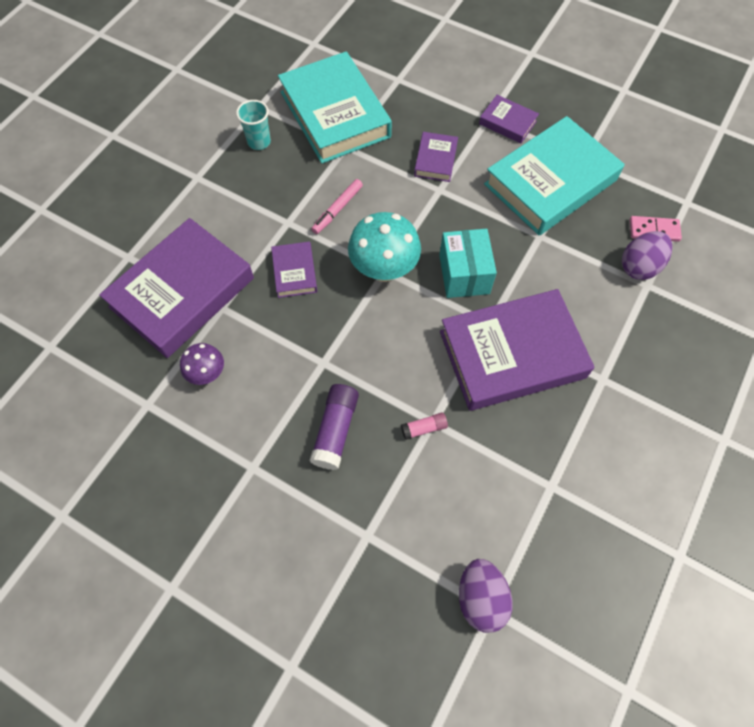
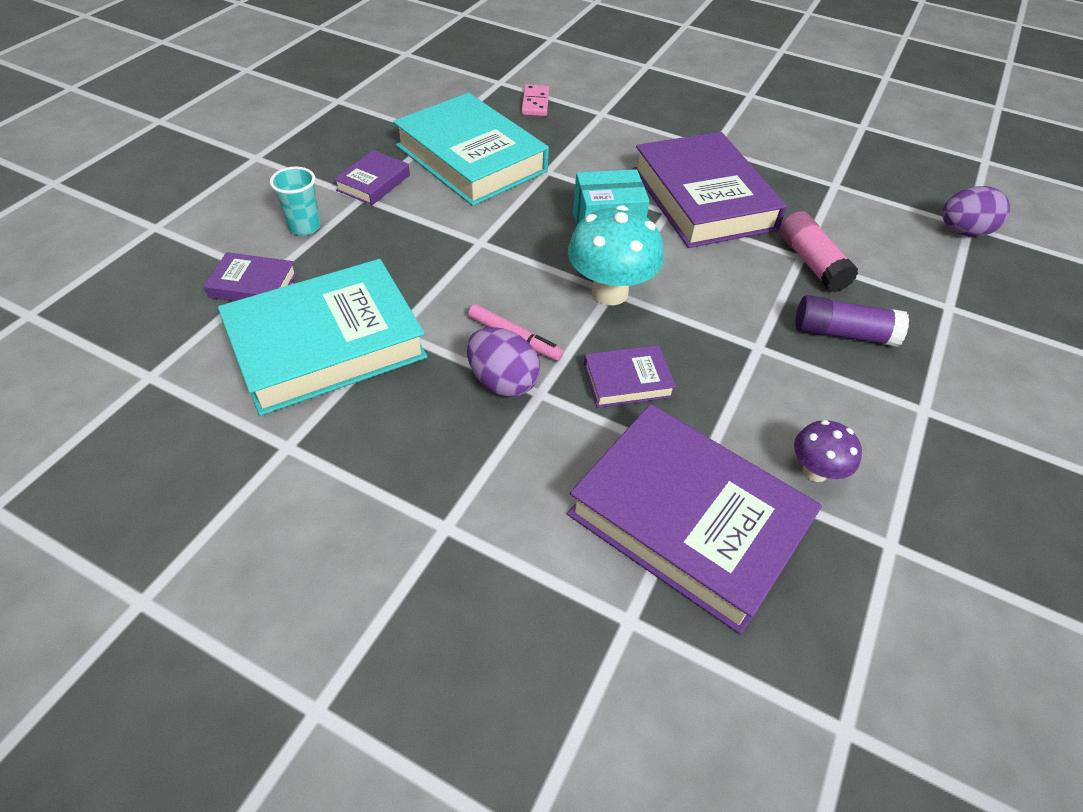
camera: 95 degrees left, 15 degrees down
(259, 142) = (372, 439): turquoise cup -> turquoise cup (305, 227)
(424, 428) = (811, 263): pink glue stick -> pink glue stick, size x1.82
(435, 160) = (430, 244): purple book -> purple book (253, 285)
(639, 266) = (580, 115): purple egg -> purple egg (502, 381)

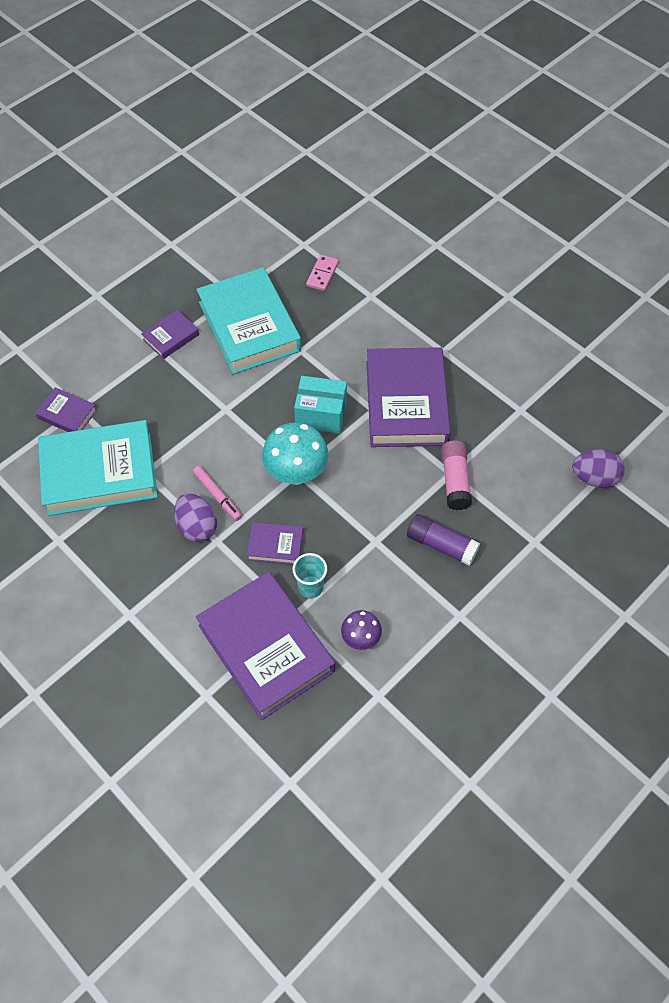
camera: 20 degrees right, 10 degrees up
(305, 227) = (112, 370): turquoise cup -> turquoise cup (310, 587)

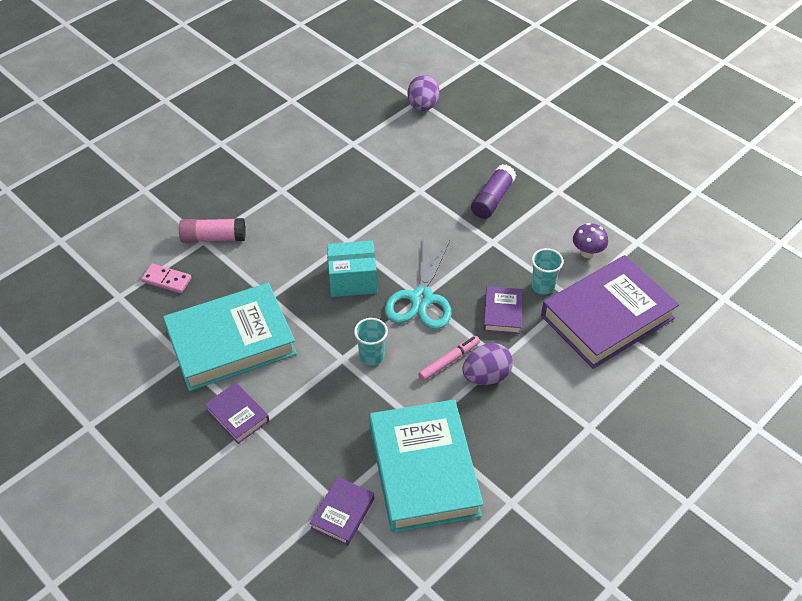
camera: 90 degrees left, 10 degrees down
(227, 432) = (371, 356): none -> turquoise cup
(296, 473) = (421, 298): turquoise mushroom -> turquoise scissors
(321, 414) = (352, 280): turquoise box -> turquoise box turned 75 degrees clockwise
(406, 403) = (341, 217): purple book -> none
(455, 480) = (427, 188): pink glue stick -> pink glue stick (213, 238)

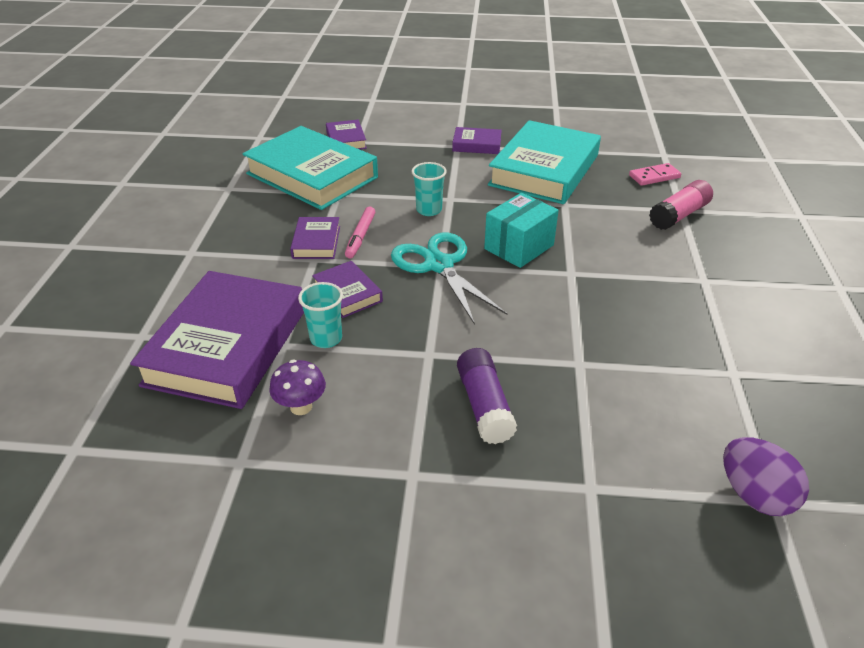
camera: 140 degrees right, 10 degrees down
(486, 376) = (316, 242): purple egg -> purple book

